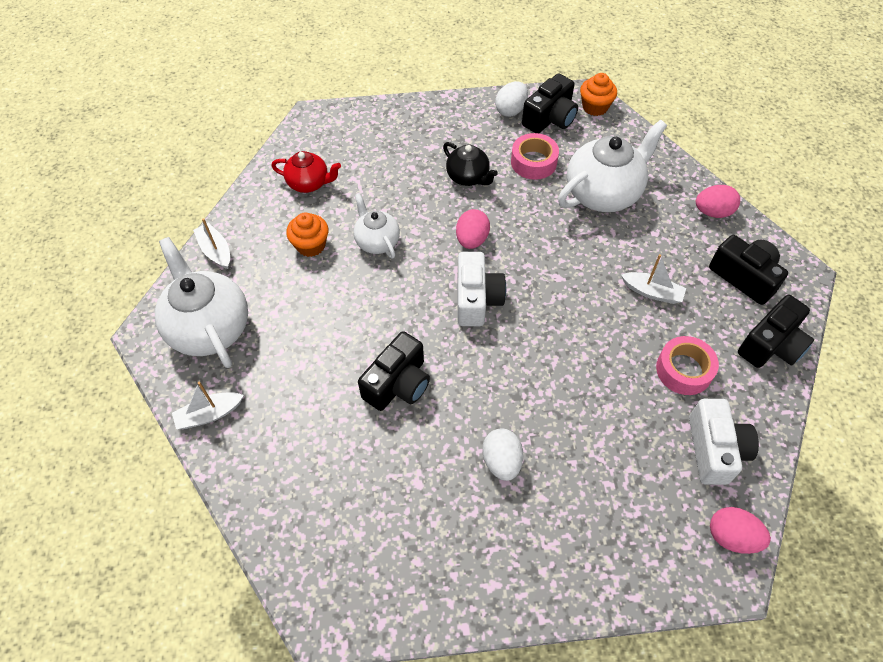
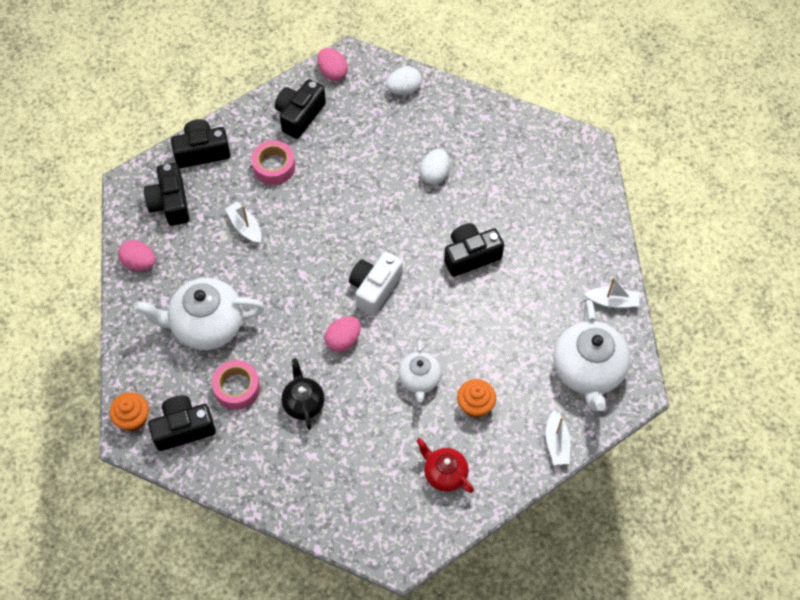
camera: 150 degrees left, 5 degrees up
(510, 110) = (210, 459): white egg -> white egg (404, 89)
(714, 449) = (299, 115): white camera -> black camera

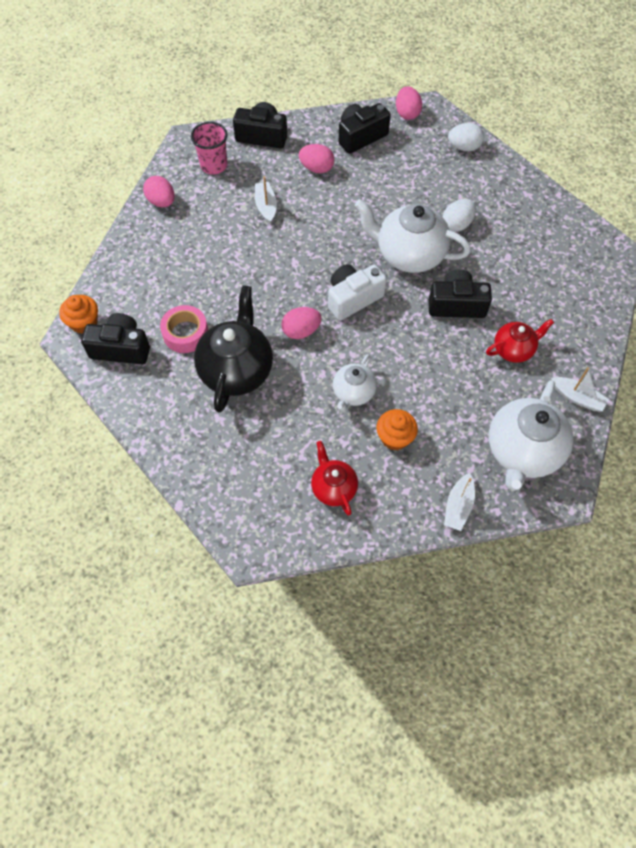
camera: 25 degrees right, 0 degrees up
(170, 203) = (214, 165): black camera -> pink cup
(206, 325) = (189, 272): white teapot -> white teapot (409, 254)
(274, 166) = (316, 168): pink tape -> pink egg
(303, 403) = (236, 370): black teapot -> black teapot, size x1.77
(540, 278) = (513, 349): none -> red teapot

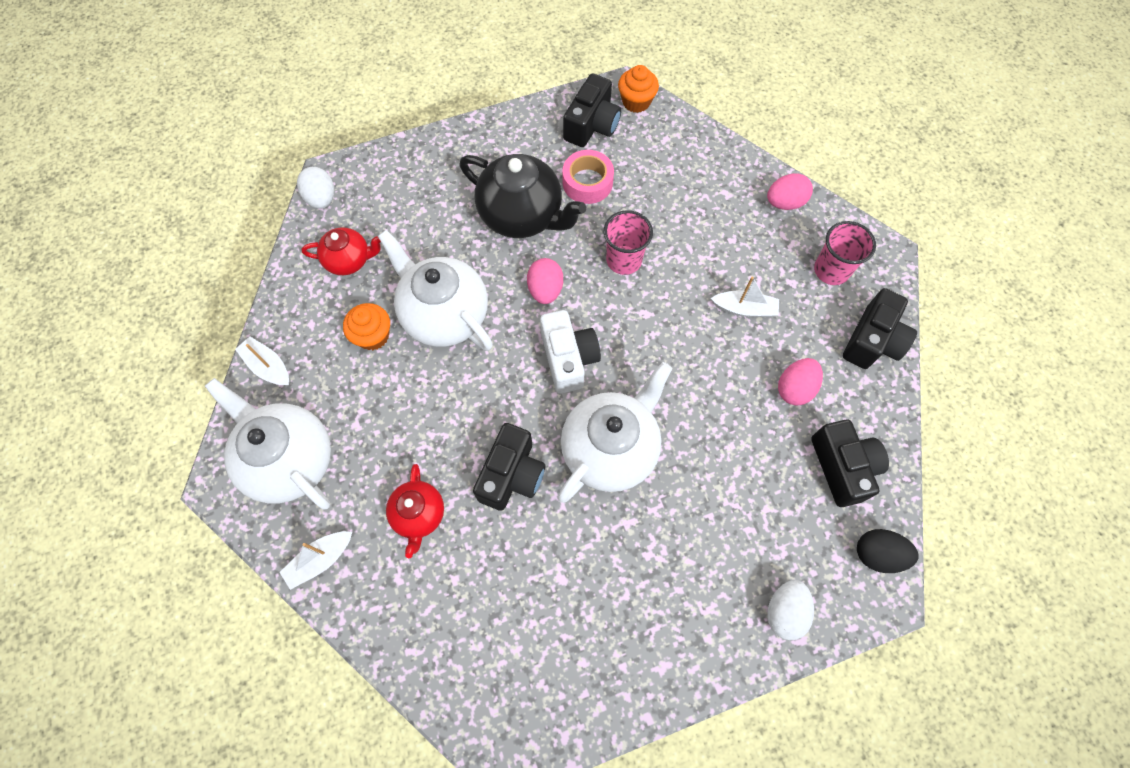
camera: 110 degrees right, 5 degrees up
(253, 288) = (624, 260): none -> pink cup
(353, 393) = (444, 315): white teapot -> white teapot, size x1.77
(407, 113) = (877, 554): pink egg -> black egg
(457, 224) = (639, 533): white egg -> white egg (321, 198)

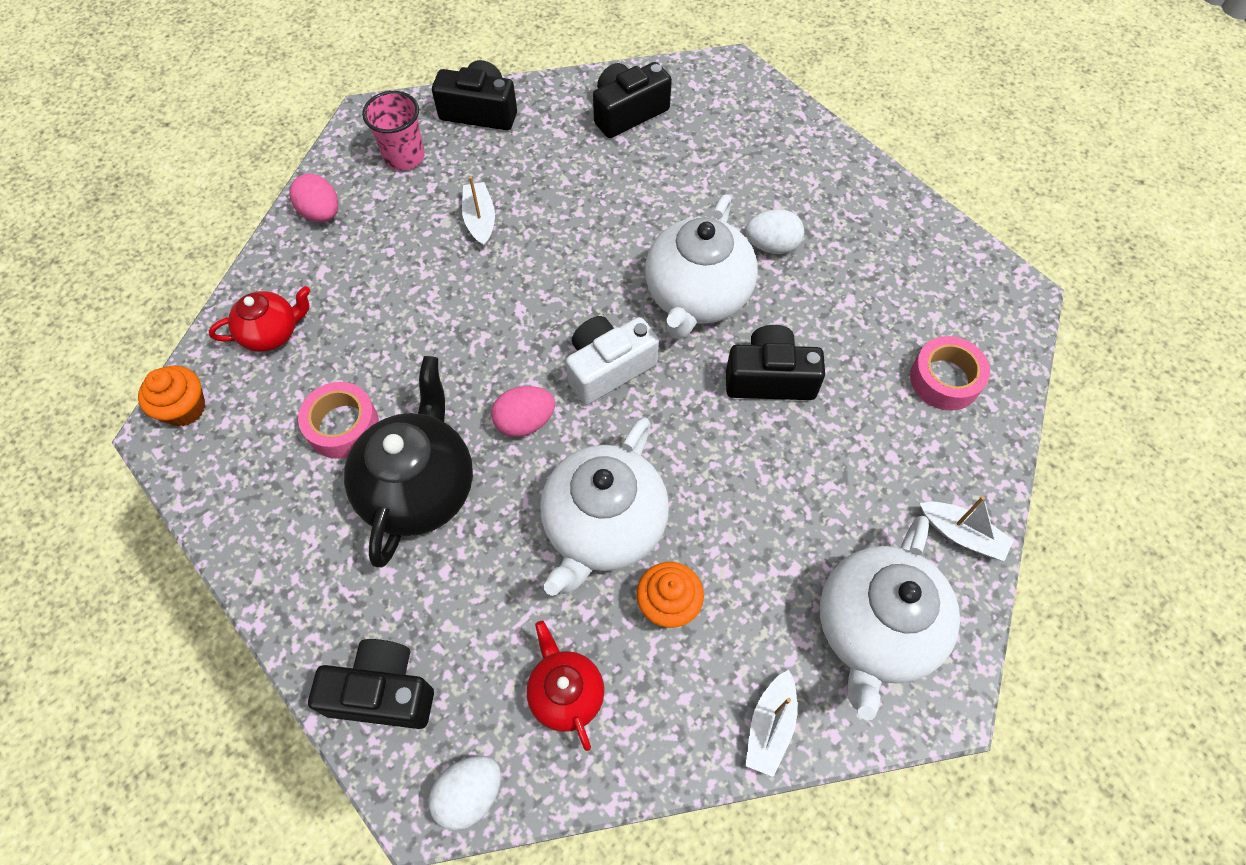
camera: 110 degrees left, 5 degrees down
(419, 515) = (860, 453): red teapot -> red teapot (272, 333)
(451, 622) = (945, 379): none -> pink tape
(592, 125) = (239, 451): black camera -> black camera (382, 692)
(610, 449) = (697, 297): white teapot -> white teapot turned 90 degrees counterclockwise
(624, 260) = (453, 350): pink cup -> none
(784, 611) = (783, 129): white egg -> white egg (771, 245)
(794, 388) = (560, 161): pink egg -> none
(877, 554) = (698, 77): black egg -> none

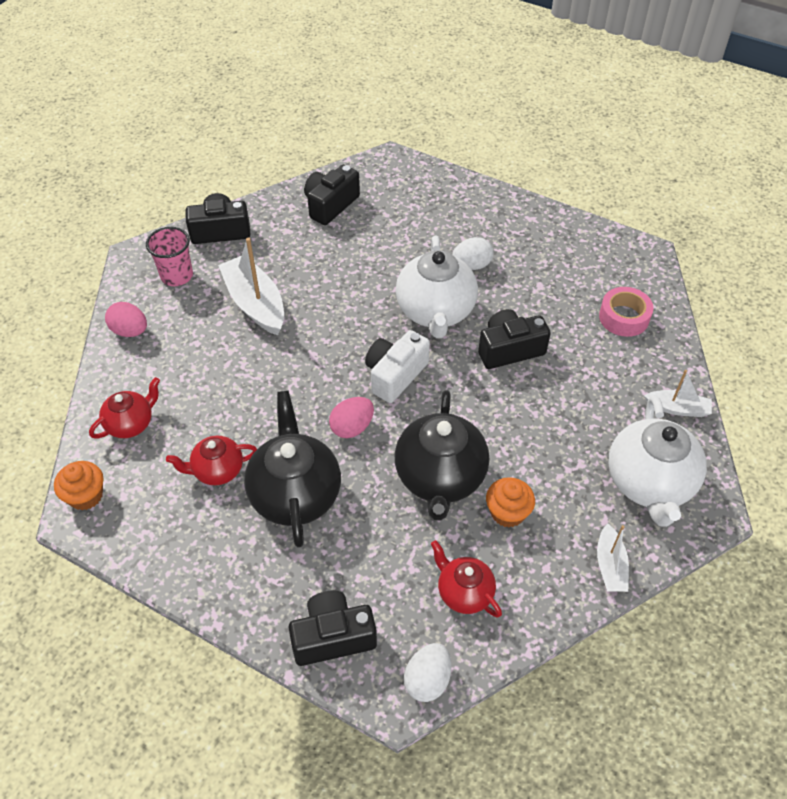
camera: 20 degrees left, 10 degrees down
(342, 426) = (217, 470): pink tape -> red teapot
(480, 220) = (255, 304): white boat -> white boat, size x1.79
(603, 527) = (440, 478): white teapot -> black teapot

